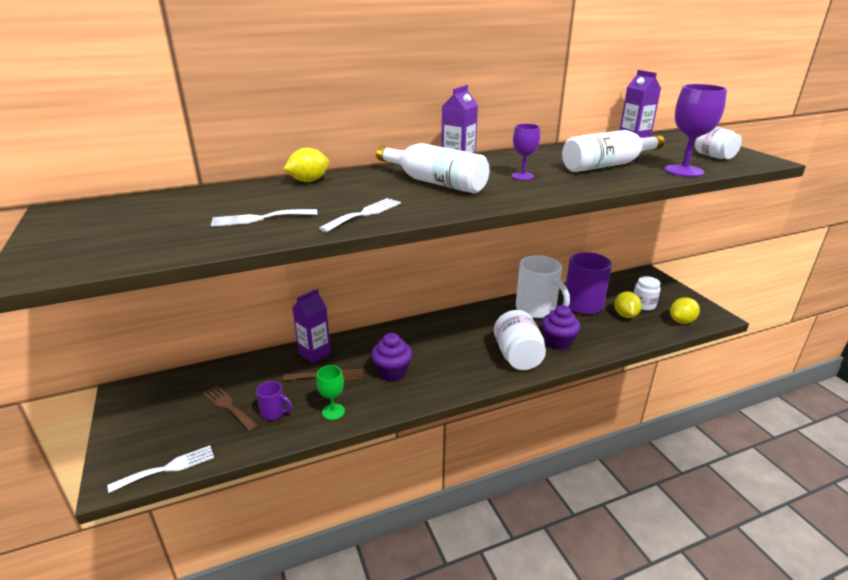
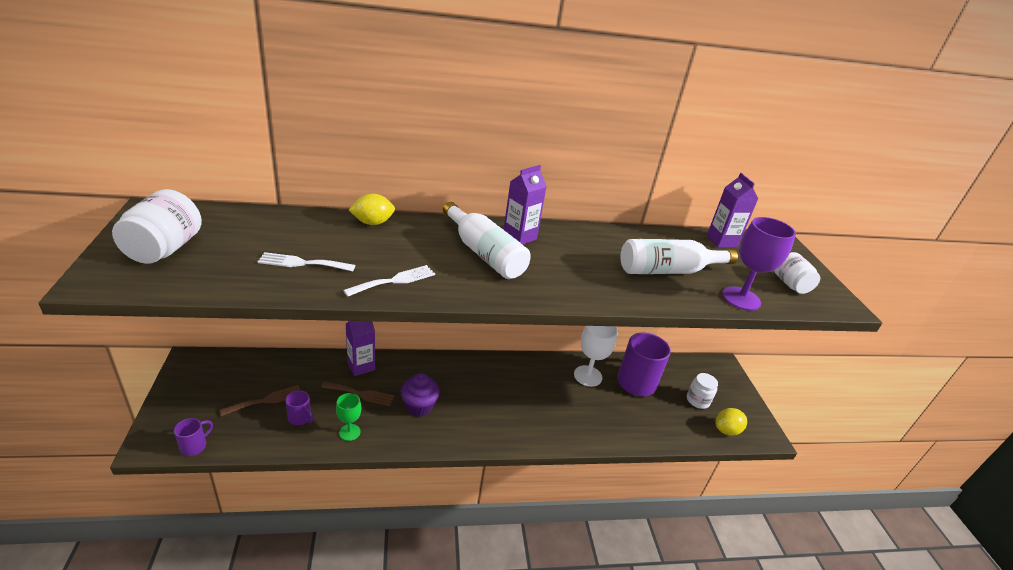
camera: 10 degrees right, 5 degrees up
(168, 468) = (194, 446): white fork -> purple mug
(228, 406) = (266, 400): brown fork -> brown fork turned 90 degrees clockwise
(517, 356) = (541, 423): white jar -> white jar (164, 249)
(522, 176) = (572, 266): purple goblet -> none
(537, 309) = (588, 376): white mug -> white goblet
(558, 342) = (588, 419): purple cupcake -> none
(625, 315) = (672, 407): yellow lemon -> none

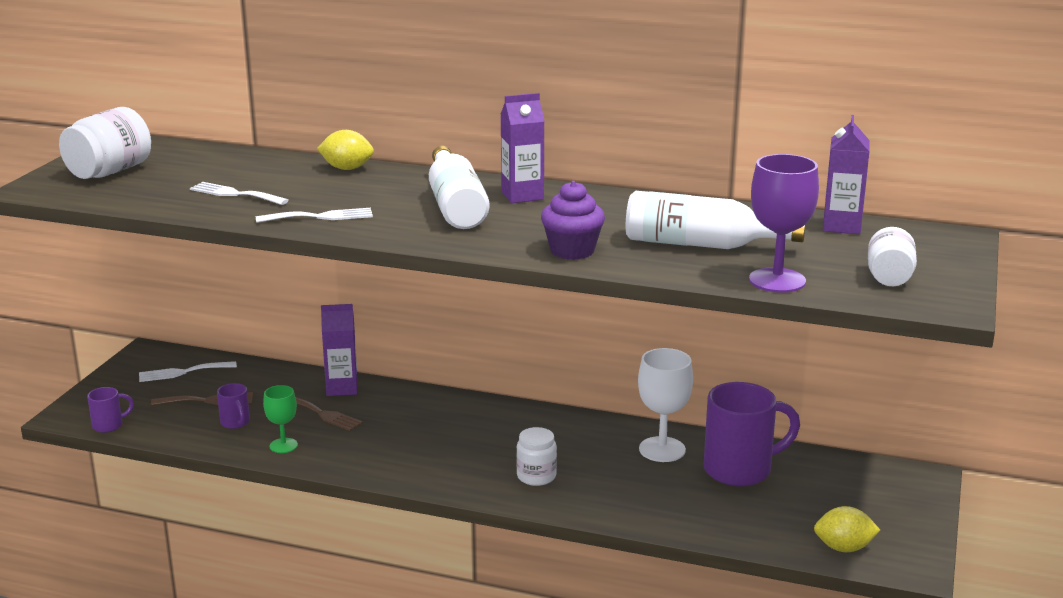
camera: 30 degrees right, 10 degrees down
(230, 375) = (182, 372): none -> white fork
(419, 407) = (387, 438): purple cupcake -> purple cupcake (572, 251)
(697, 400) = (827, 507): white jar -> white jar (536, 476)

